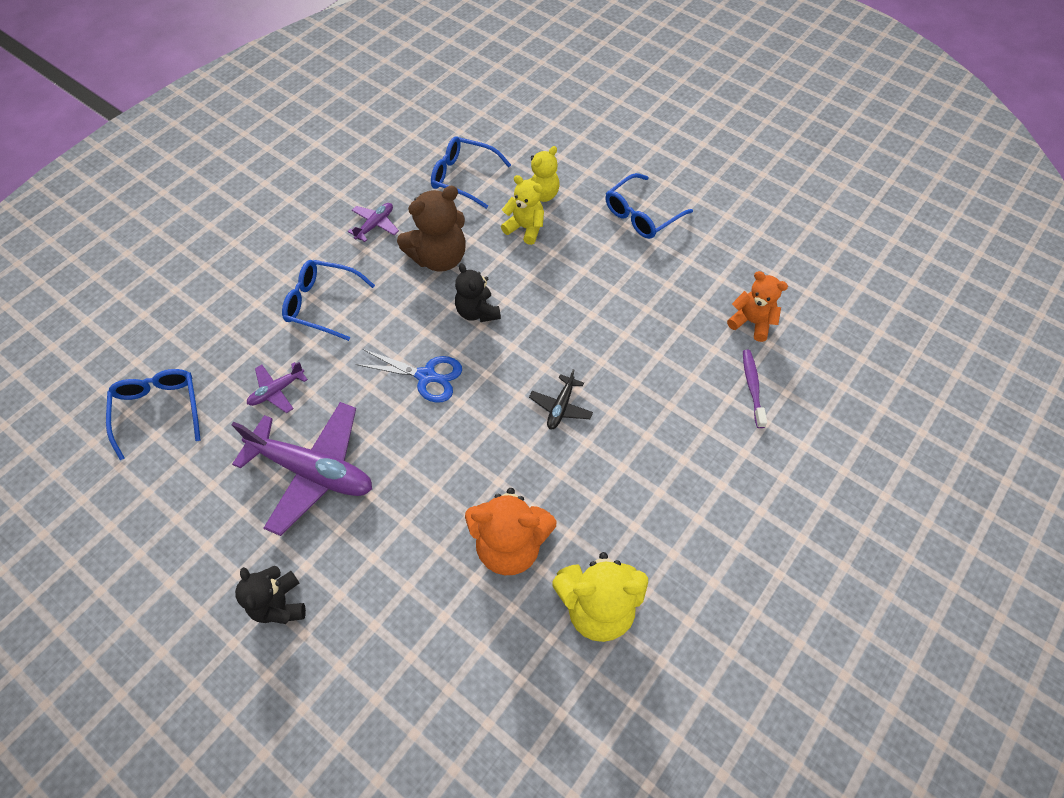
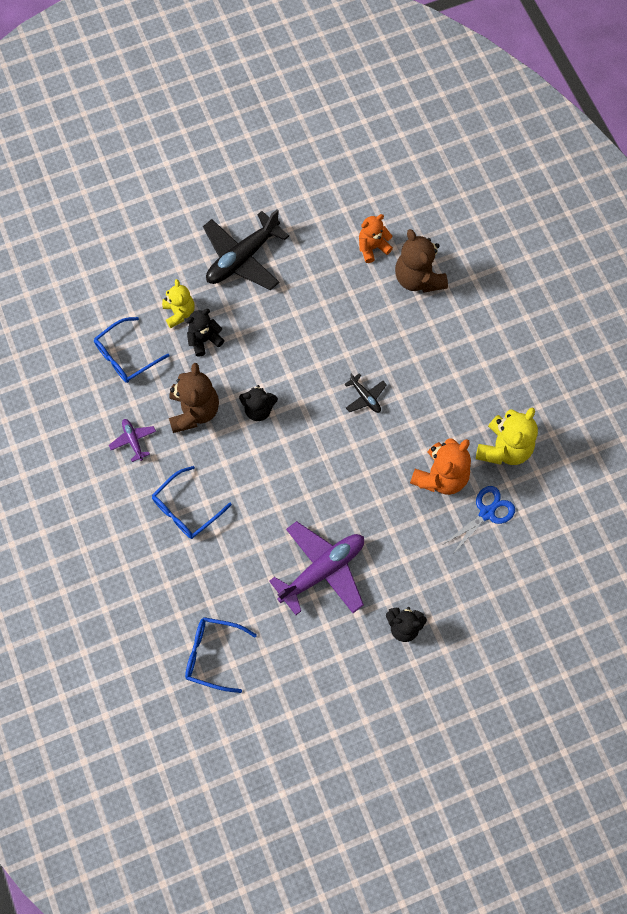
camera: 60 degrees left, 10 degrees up
(277, 391) = (244, 569): purple plane -> none
(427, 376) = (292, 467): blue scissors -> blue scissors (487, 512)
(525, 228) = (204, 340): yellow teddy bear -> black teddy bear
(641, 215) = (242, 258): blue glasses -> black plane
(752, 387) = (418, 278): purple toothbrush -> brown teddy bear

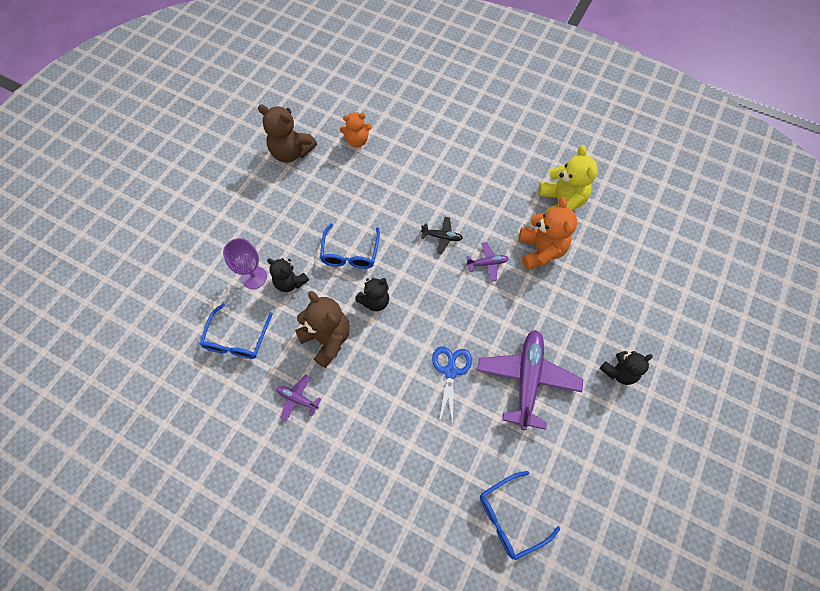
camera: 40 degrees left, 5 degrees down
(179, 313) = (254, 277): yellow teddy bear -> purple goblet
(186, 509) = (386, 418): blue glasses -> blue glasses (350, 253)
(204, 340) = (290, 282): black teddy bear -> black teddy bear turned 75 degrees counterclockwise
(242, 258) = (270, 207): black plane -> none
(372, 247) = (357, 141): orange teddy bear -> orange teddy bear turned 120 degrees counterclockwise
(382, 451) = (487, 263): none -> purple plane
(418, 278) = (405, 139): brown teddy bear -> brown teddy bear (291, 152)
(487, 512) = (592, 251): blue scissors -> blue scissors (450, 371)

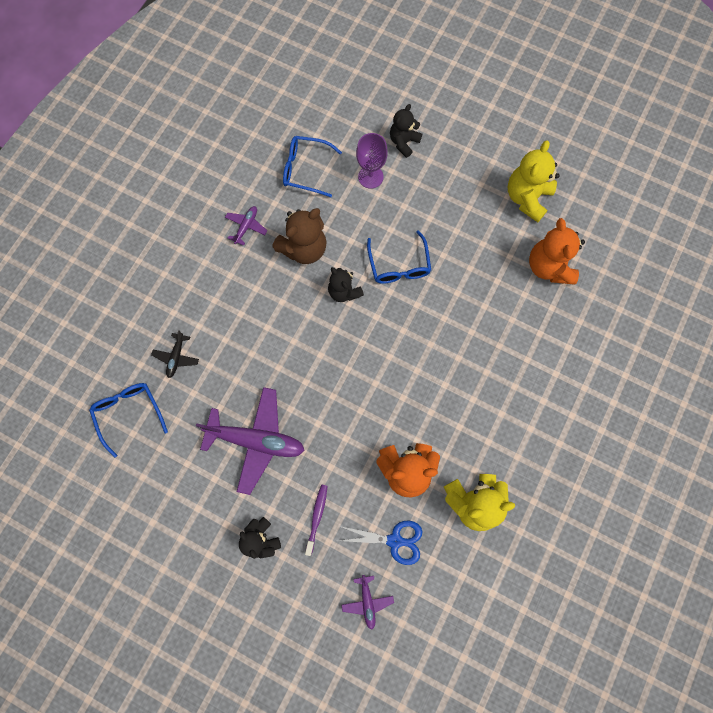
camera: 90 degrees right, 10 degrees up
(290, 282) = (365, 210): black teddy bear -> black teddy bear (404, 142)
(291, 152) = (527, 198): brown teddy bear -> yellow teddy bear
(350, 253) = (399, 265): blue glasses -> blue glasses turned 105 degrees counterclockwise
(357, 141) = (549, 266): orange teddy bear -> orange teddy bear, size x1.55
(442, 237) = (421, 360): black plane -> black plane (176, 357)
(450, 371) = (268, 364): blue scissors -> blue scissors (395, 540)
(487, 263) = (389, 408): purple plane -> purple plane (367, 601)
(591, 323) = (317, 517): none -> purple toothbrush

